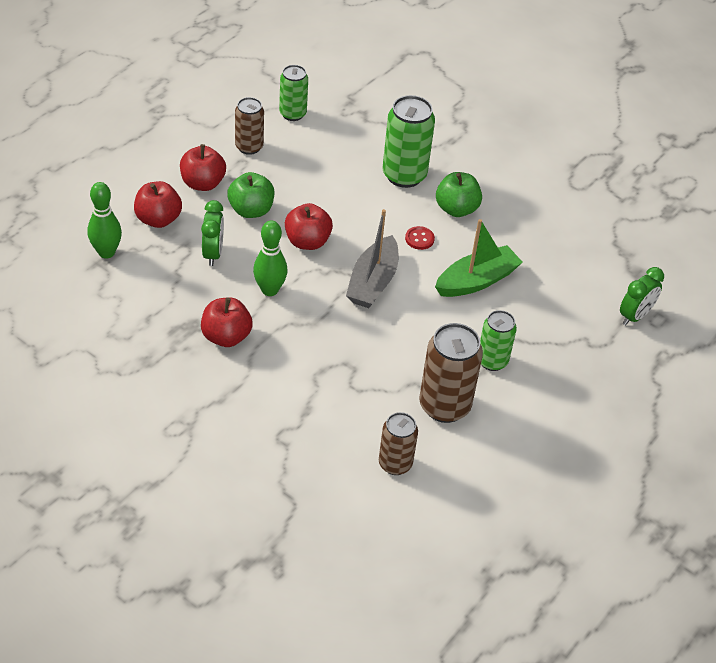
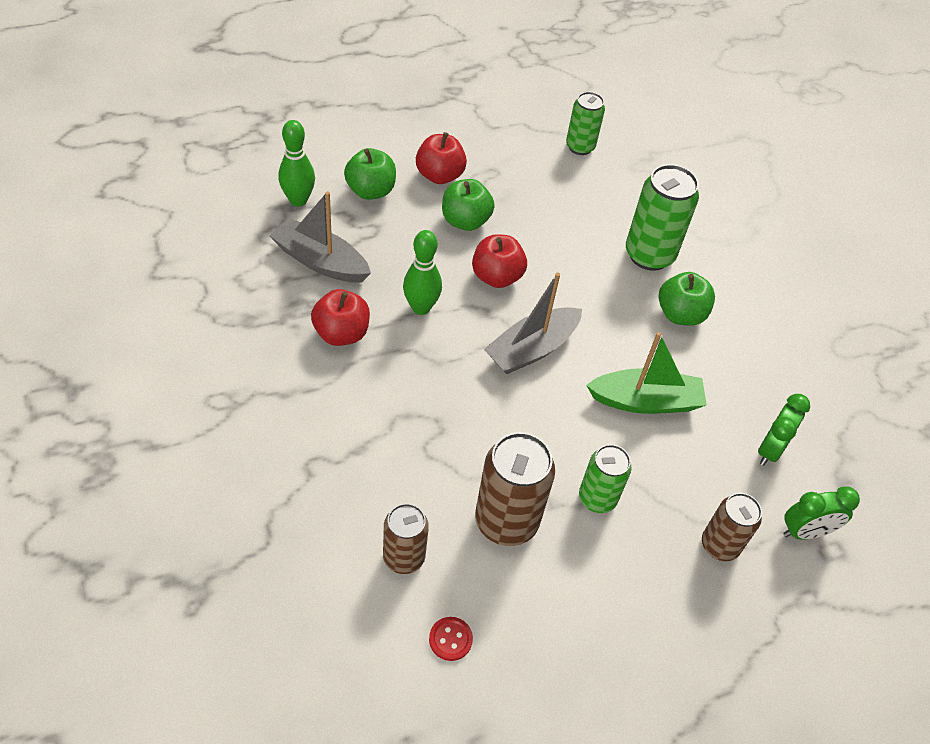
camera: 30 degrees right, 5 degrees up
(158, 219) = (370, 191): red apple -> green apple
(165, 291) = (320, 261): none -> grey boat
(213, 253) = (395, 246): green clock -> green clock (770, 450)
(249, 147) = (512, 160): brown can -> brown can (719, 545)
(419, 239) = (616, 327): red button -> red button (450, 639)

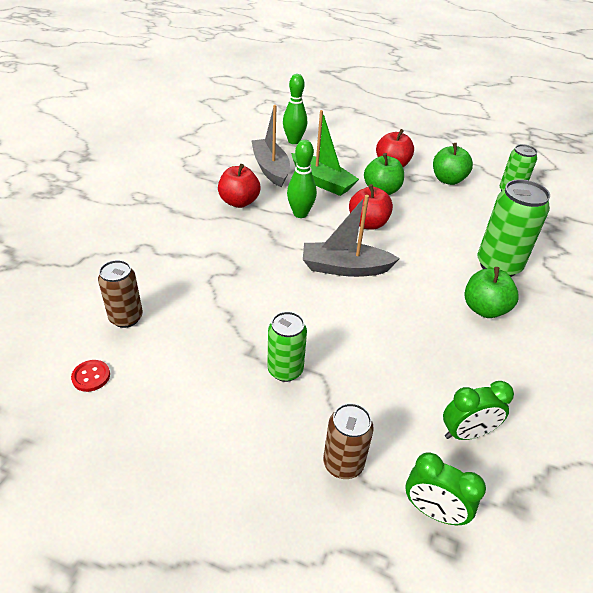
camera: 45 degrees right, 10 degrees down
(370, 191) = (340, 154): green apple -> green apple (448, 180)
(506, 521) = (208, 341): brown can -> none
(645, 401) = (393, 340): green boat -> green boat (322, 182)

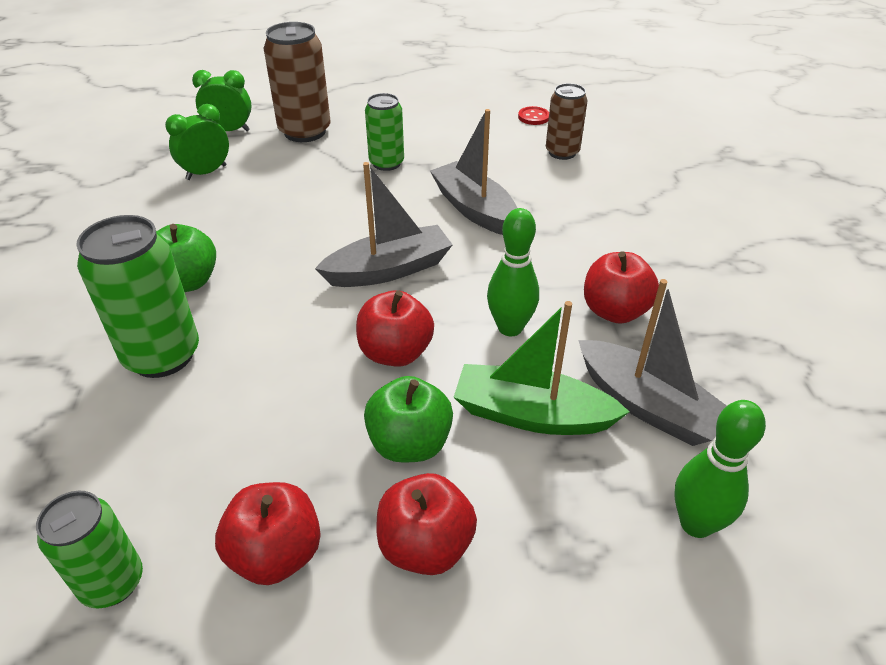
camera: 155 degrees right, 0 degrees up
(252, 290) = (474, 209): none -> grey boat
(343, 464) = (305, 132): brown can -> brown can, size x1.59
(448, 180) = (276, 554): green apple -> red apple

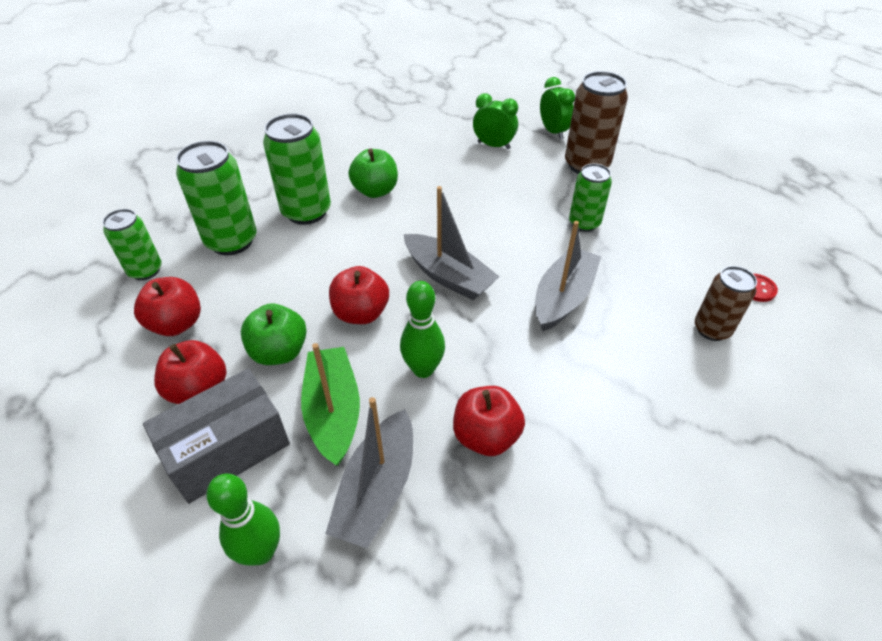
camera: 65 degrees right, 5 degrees up
(146, 452) = (231, 241): none -> green can
(541, 530) = (227, 449): none -> grey box

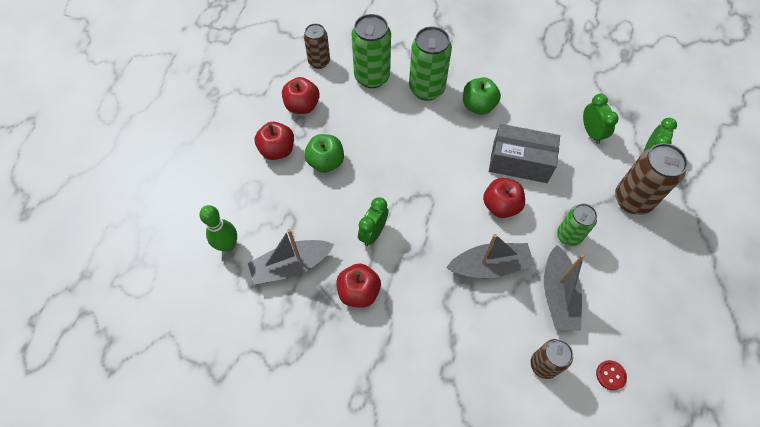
camera: 50 degrees right, 15 degrees up
(145, 270) = (319, 62): green can -> brown can
(227, 449) = (260, 189): grey box -> grey box (520, 162)
(333, 412) = (314, 214): green boat -> none
(361, 313) = (382, 176): red apple -> red apple (501, 206)
(423, 369) = (373, 233): green bowling pin -> green clock
(448, 276) = (448, 195): grey boat -> grey boat (558, 295)

